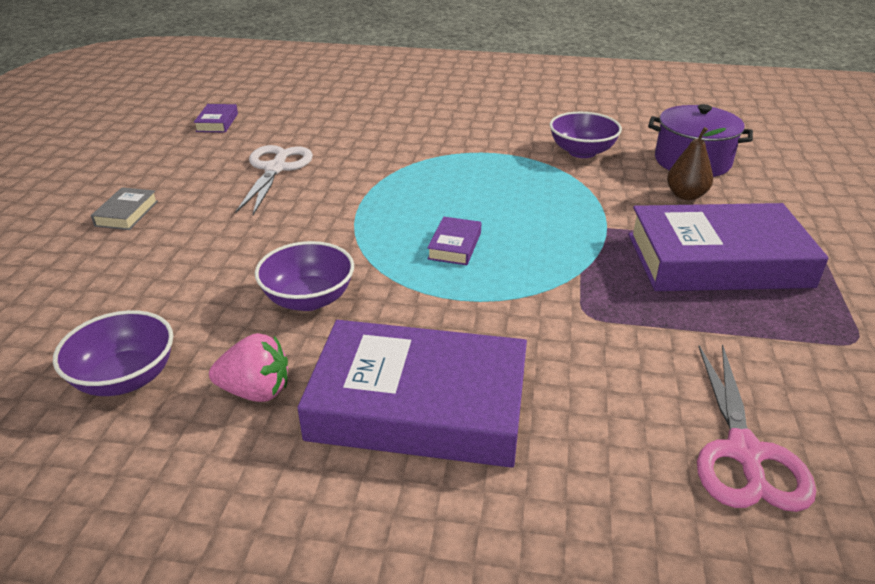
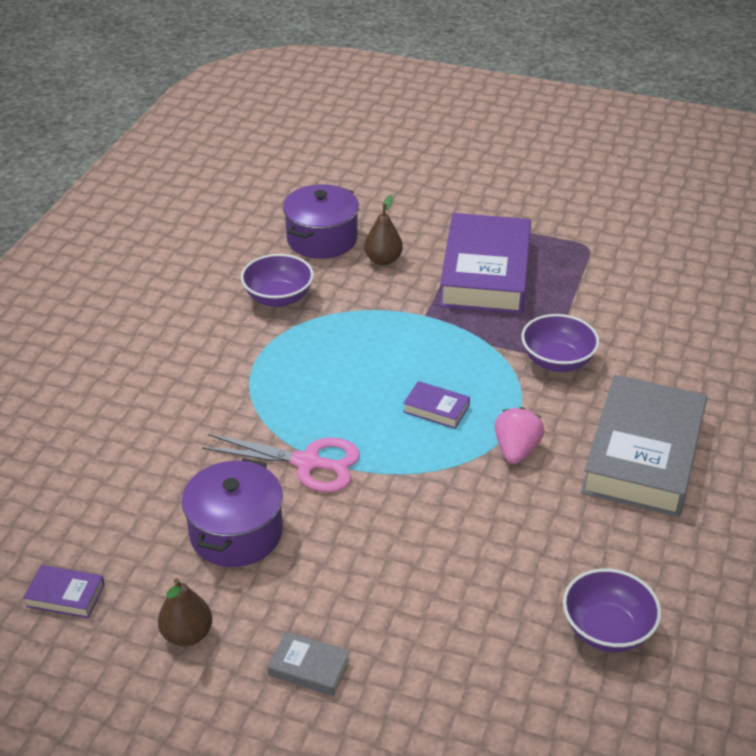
camera: 80 degrees left, 5 degrees up
(173, 164) = (187, 634): none -> brown pear
(256, 391) = (626, 544): pink strawberry -> pink strawberry (516, 450)
(275, 169) = (236, 533): white scissors -> purple pot
(308, 299) = (506, 510): purple bowl -> purple bowl (557, 361)
(418, 404) = (643, 454): purple book -> grey book
(744, 452) = (686, 322): pink scissors -> pink scissors (307, 463)

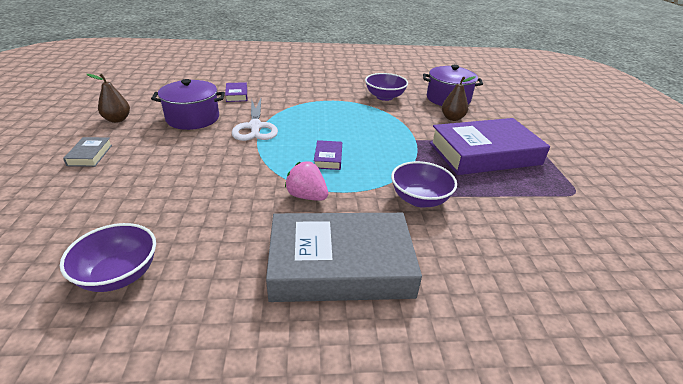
camera: 65 degrees right, 5 degrees down
(65, 596) = (142, 91): purple book -> purple book (236, 95)
(307, 463) = (255, 127): pink scissors -> white scissors
(516, 450) = (307, 196): pink strawberry -> pink strawberry turned 135 degrees counterclockwise

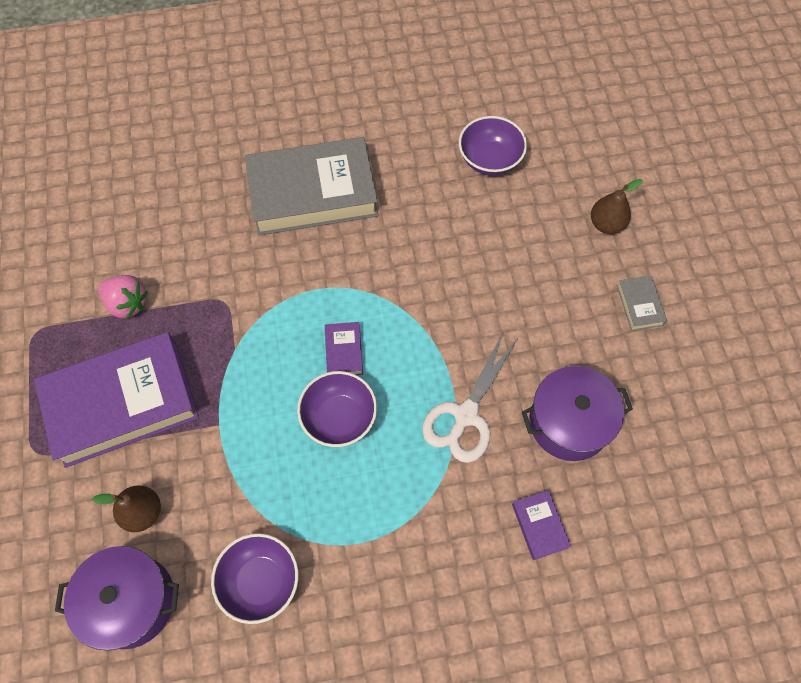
camera: 175 degrees right, 30 degrees up
(117, 119) = (673, 396): brown pear -> brown pear (606, 224)
(255, 127) = (466, 415): white scissors -> white scissors turned 135 degrees counterclockwise
(307, 196) = (358, 274): pink strawberry -> pink strawberry (127, 303)
(419, 199) = (231, 289): purple bowl -> purple bowl (339, 418)

